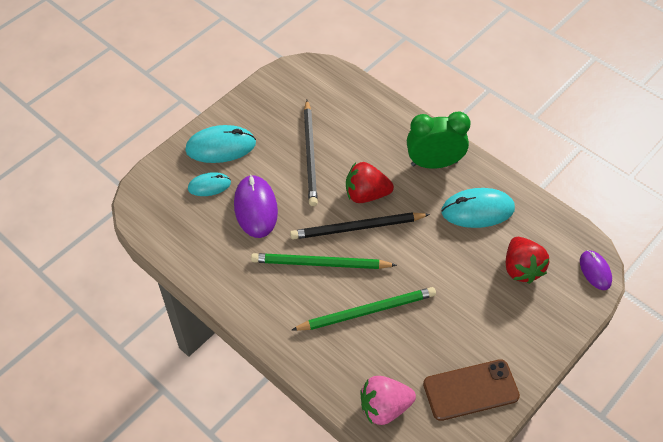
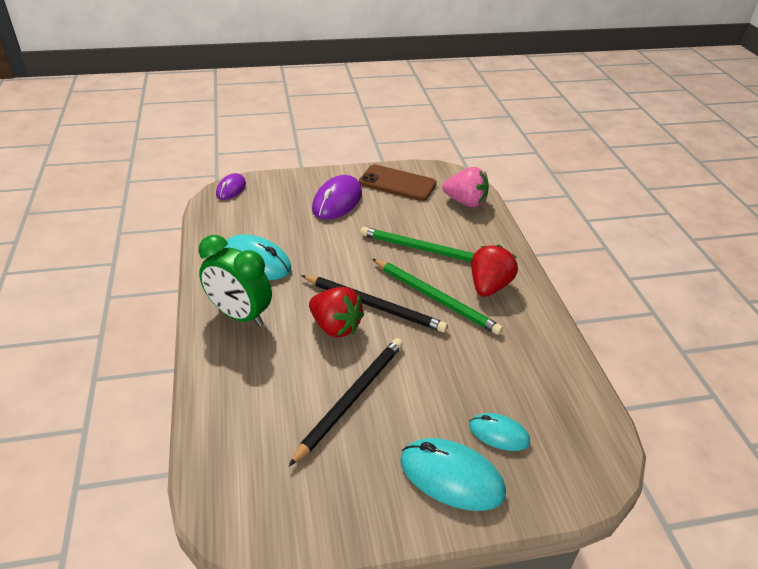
camera: 145 degrees left, 15 degrees down
(255, 208) = (460, 378): purple mouse -> purple mouse (337, 201)
(521, 268) = (278, 214): red strawberry -> red strawberry (489, 286)

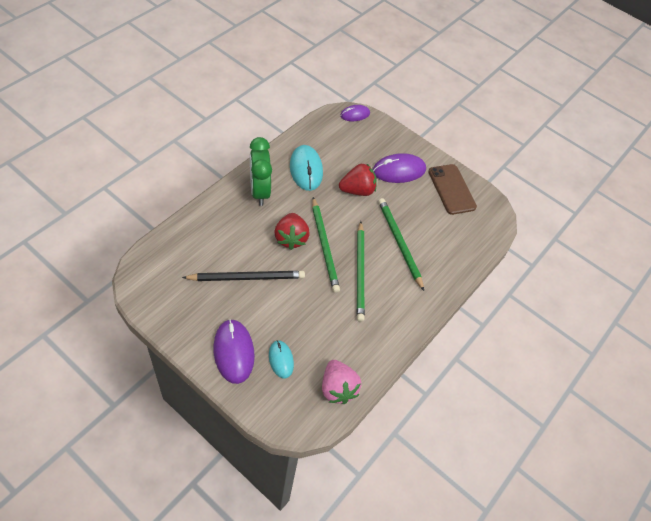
camera: 45 degrees right, 15 degrees up
(374, 306) = (324, 246): black pencil -> green pencil
(451, 477) = (233, 352): turquoise mouse -> purple mouse
(465, 202) = (472, 237): pink strawberry -> pink strawberry (337, 388)
(489, 286) = (398, 294): red strawberry -> red strawberry (357, 190)

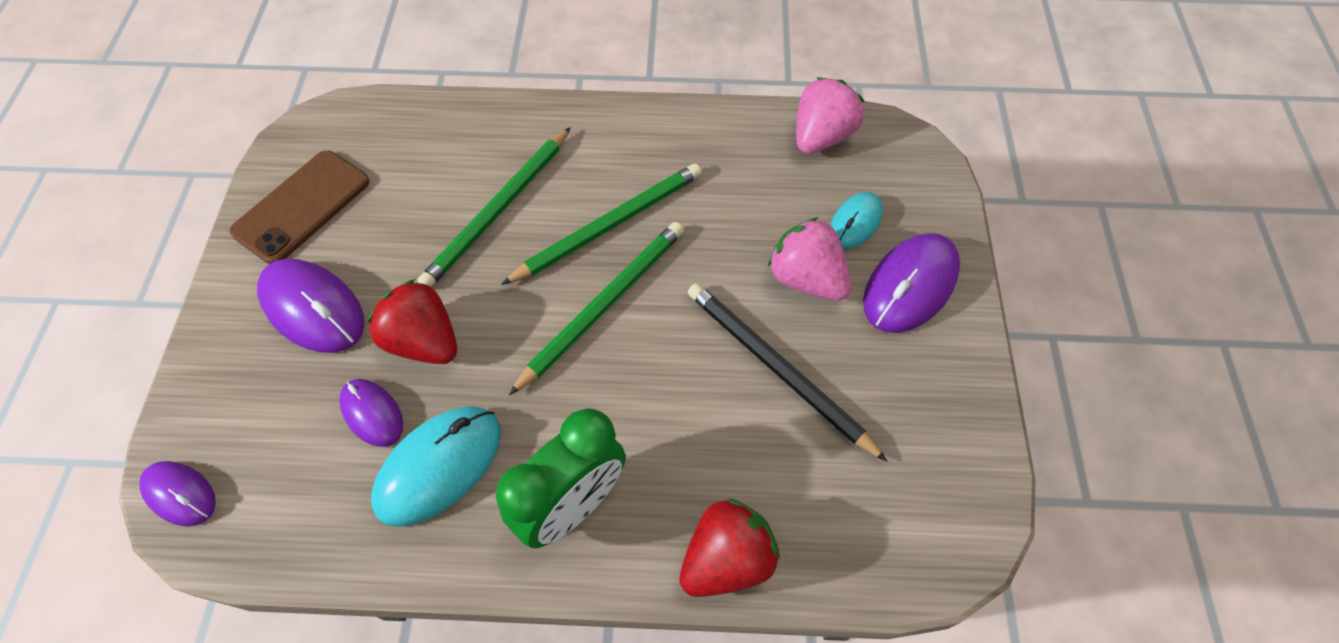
camera: 120 degrees left, 5 degrees up
(273, 318) = (806, 279): none -> pink strawberry
(291, 238) = (635, 365): red strawberry -> red strawberry (726, 559)
(341, 164) = (372, 413): none -> purple mouse

